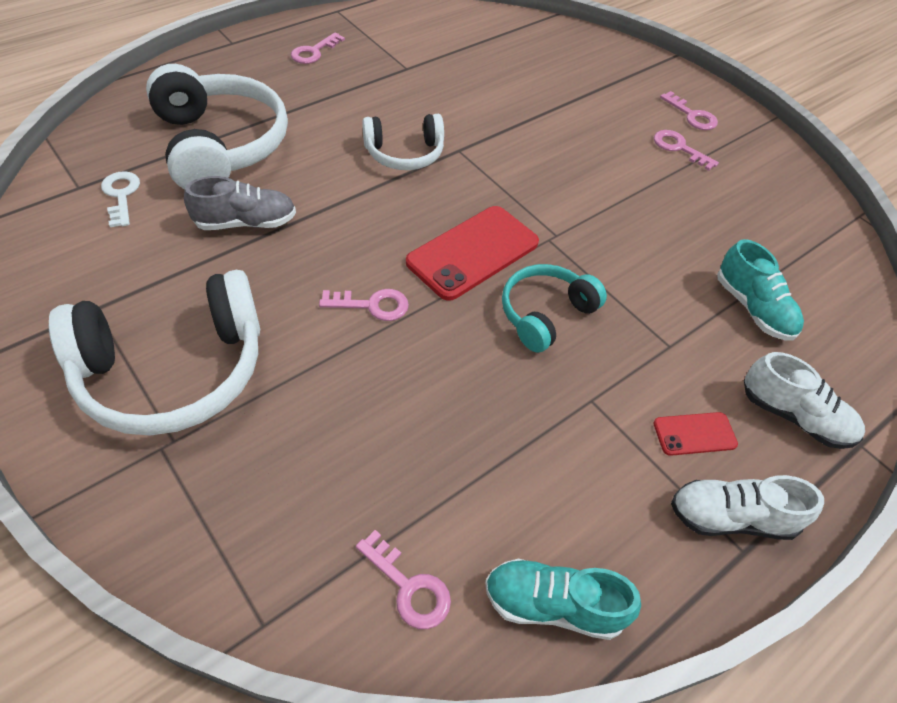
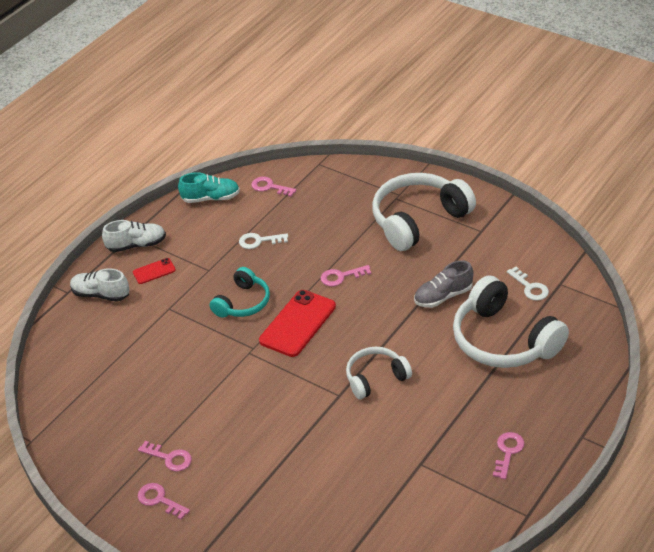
camera: 170 degrees right, 10 degrees down
(482, 432) = (259, 241): none -> white key
(753, 308) = (118, 345): turquoise shoe -> none

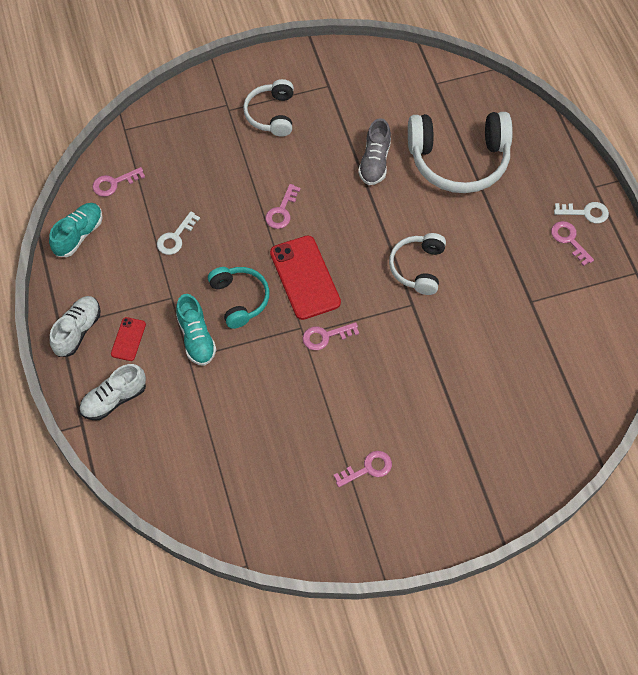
camera: 55 degrees left, 20 degrees up
(159, 500) = (407, 505): pink key -> pink key (325, 336)
(189, 302) = (196, 338): none -> turquoise shoe
(418, 220) = (271, 114): white headphones -> white headphones, size x0.57
(530, 287) = (421, 103): white key -> white key (586, 212)

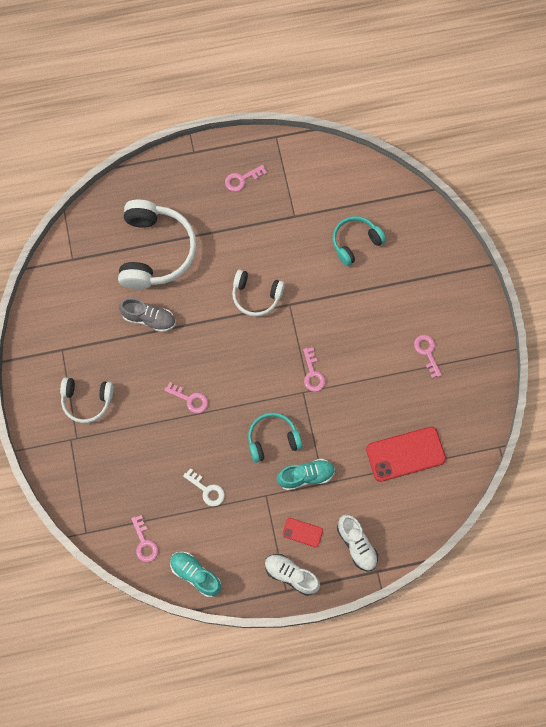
camera: 85 degrees left, 10 degrees up
(305, 277) = (257, 385): red phone -> red phone (405, 454)
(507, 373) = (355, 242): none -> turquoise headphones
(586, 212) = (218, 163): white key -> none

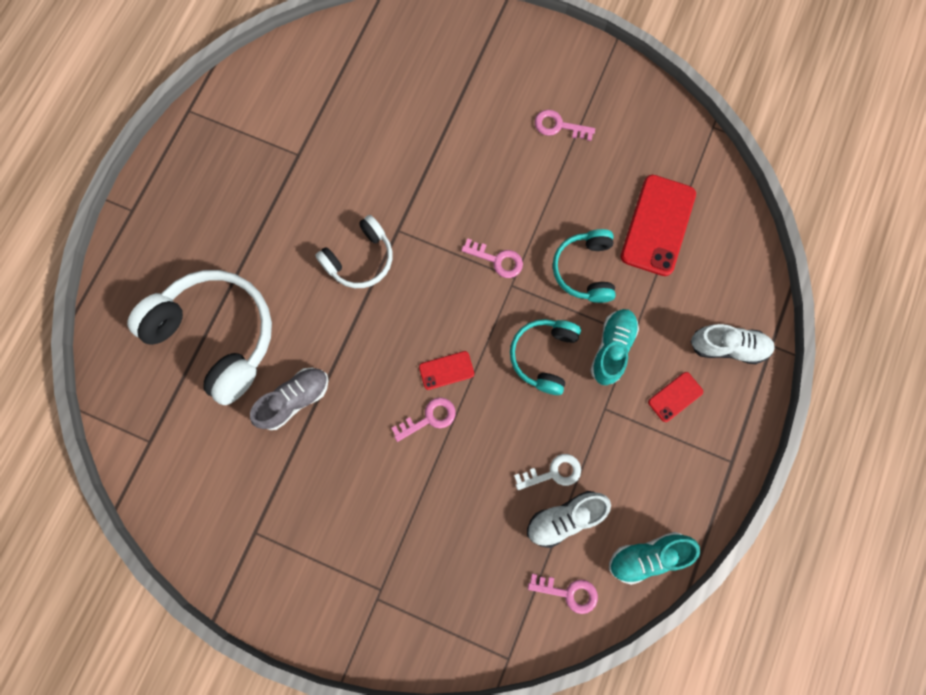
camera: 55 degrees left, 5 degrees up
(87, 401) = (342, 545): white headphones -> none
(224, 390) = (446, 370): none -> red phone
(242, 179) = (208, 180): pink key -> none
(291, 575) = (717, 443): white shoe -> white shoe (564, 518)
(355, 242) = (378, 113): turquoise headphones -> turquoise headphones (584, 270)

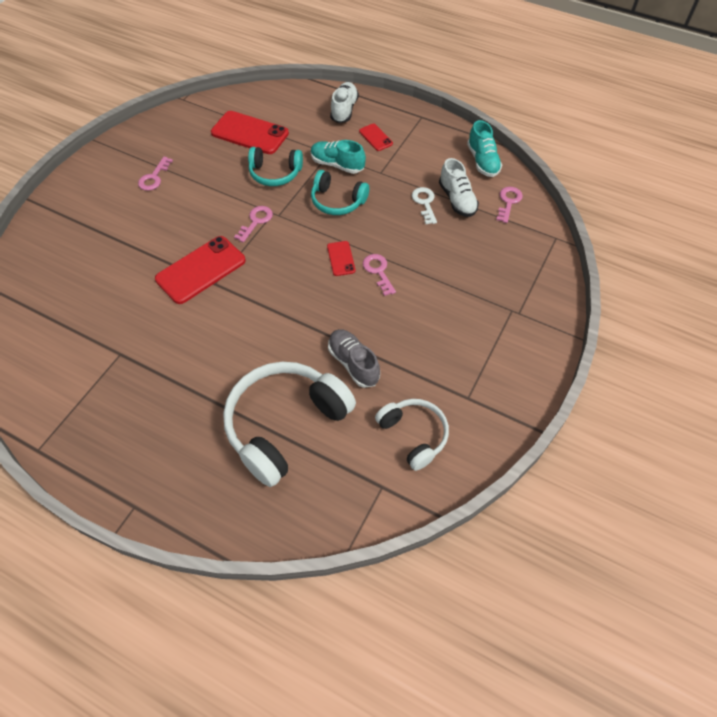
camera: 85 degrees left, 20 degrees down
(360, 259) = (235, 310): white headphones -> white headphones (414, 435)
(416, 211) = (201, 270): none -> red phone

